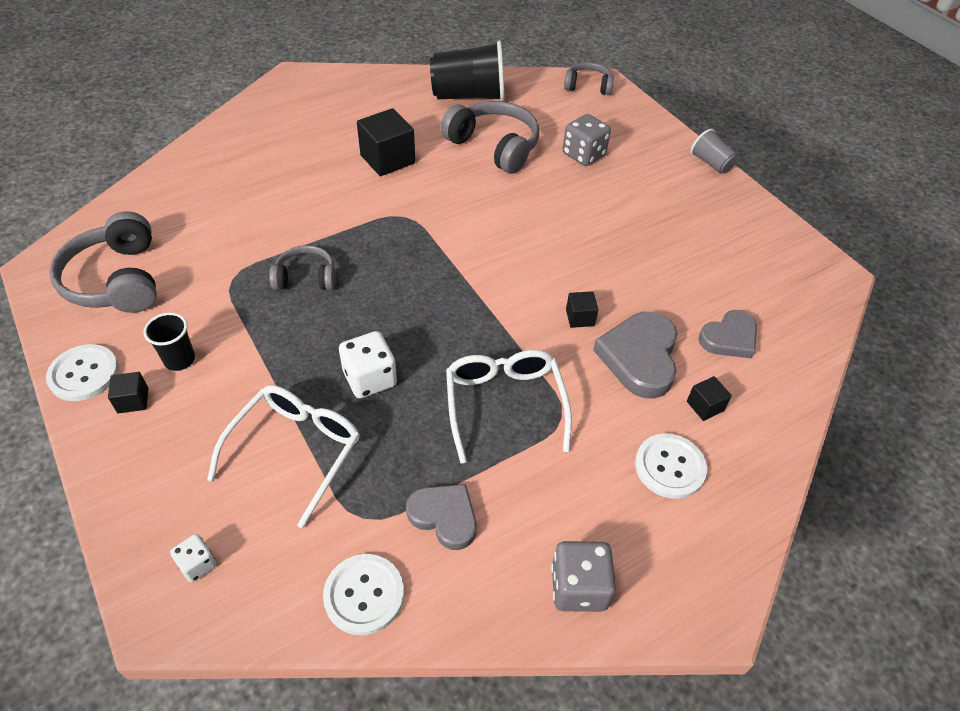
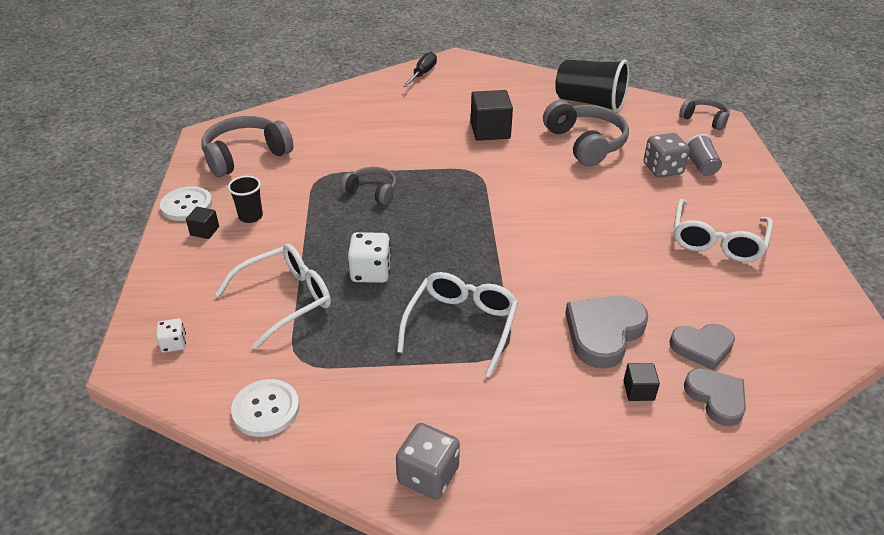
camera: 30 degrees right, 10 degrees down
(117, 280) = (245, 156): grey headphones -> grey headphones turned 45 degrees clockwise
(266, 107) = (423, 74): none -> black screwdriver
(444, 516) = (359, 383): grey heart -> grey heart (716, 398)
(580, 317) = (571, 286): black cube -> none
(669, 467) = (571, 423): white button -> none
(676, 219) = (717, 241): none -> white glasses
(711, 163) = (786, 207): grey cup -> grey cup (701, 166)

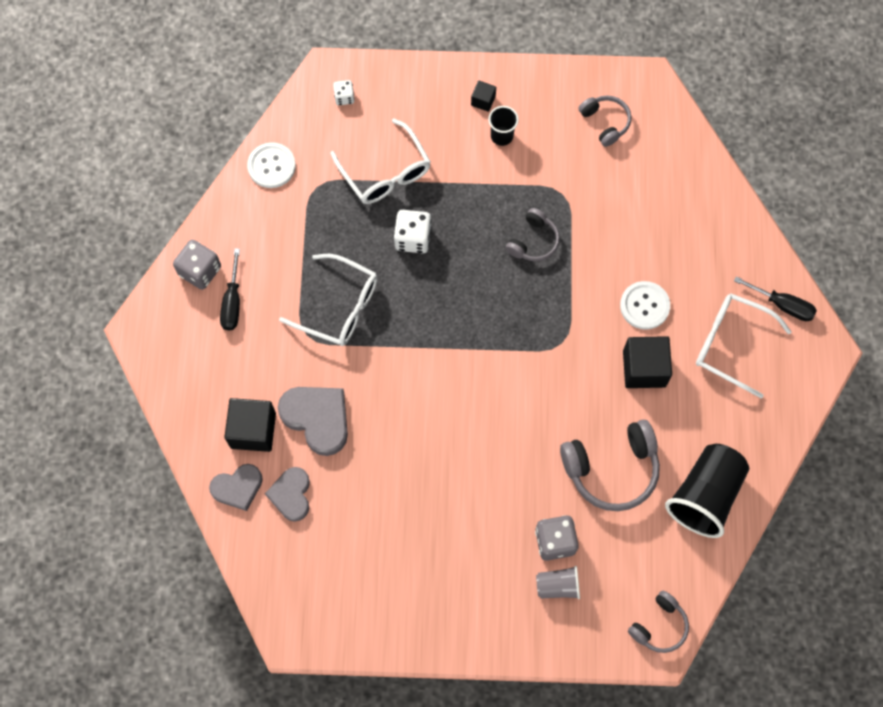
camera: 95 degrees right, 30 degrees up
(187, 205) = (523, 81): white button -> white button (644, 306)
(245, 156) = (605, 122): grey headphones -> grey headphones, size x0.58
(470, 431) = (232, 302): none -> black screwdriver
(638, 390) = (253, 430): black cube -> black cube, size x1.96
(717, 241) = (427, 557): white glasses -> white glasses (731, 344)

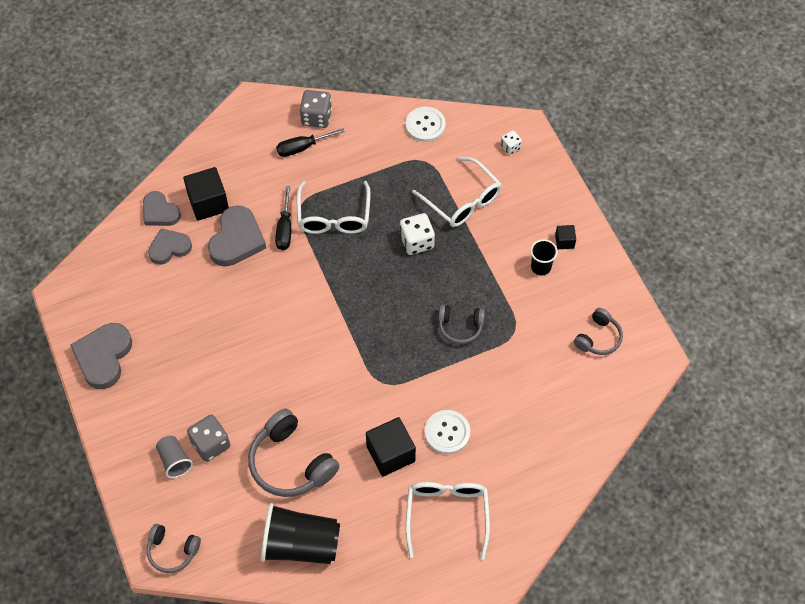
camera: 65 degrees right, 10 degrees down
(385, 172) = (462, 200): white glasses -> white glasses turned 75 degrees counterclockwise
(397, 617) = (103, 357): none -> grey heart
(782, 305) = (506, 543): black screwdriver -> black screwdriver (285, 229)

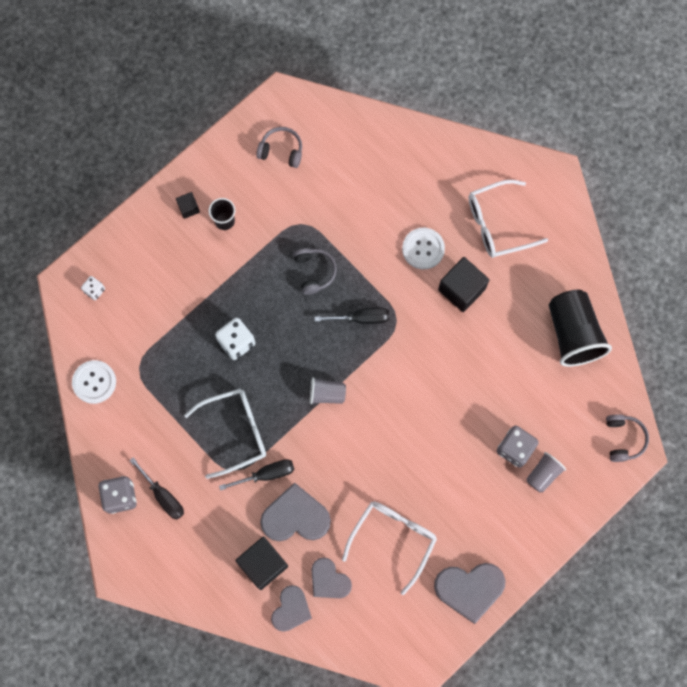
camera: 110 degrees left, 15 degrees up
(291, 463) = (504, 371): grey headphones -> none
(336, 299) = (327, 394): none -> grey cup
(397, 352) = (361, 318): none -> black screwdriver
(462, 200) = (174, 315): white glasses -> white glasses (393, 539)

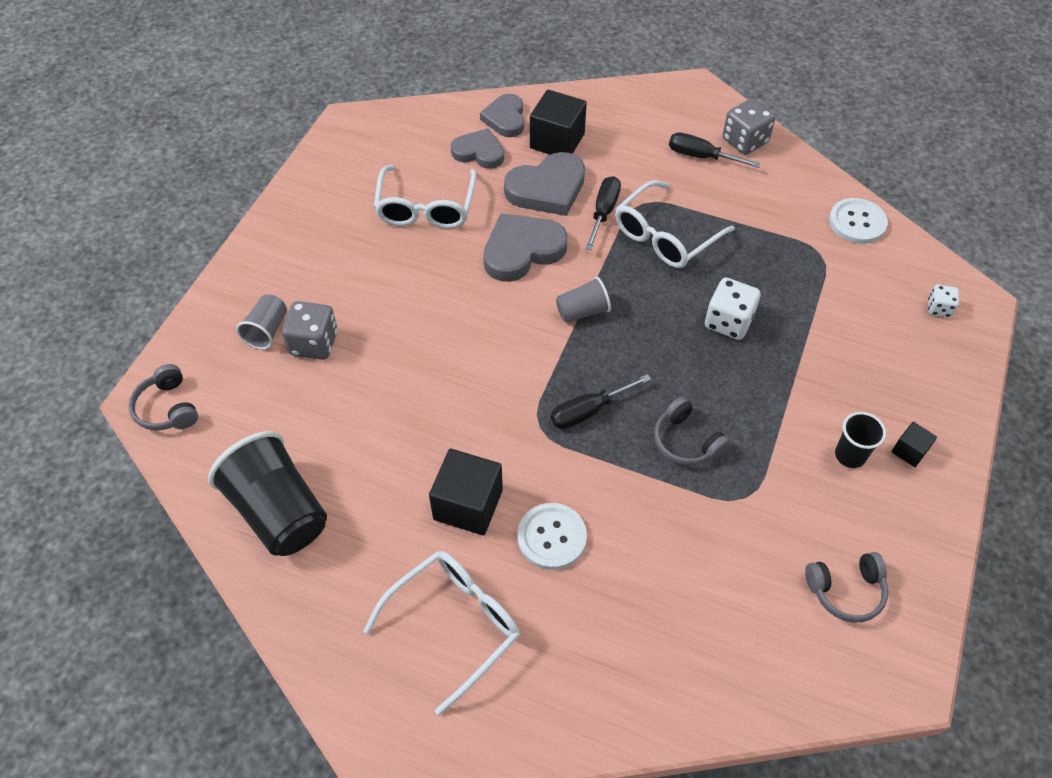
camera: 155 degrees right, 20 degrees down
(266, 474) = (603, 212): black screwdriver -> black screwdriver turned 150 degrees clockwise
(469, 589) = (318, 196): grey heart -> grey heart (522, 250)

